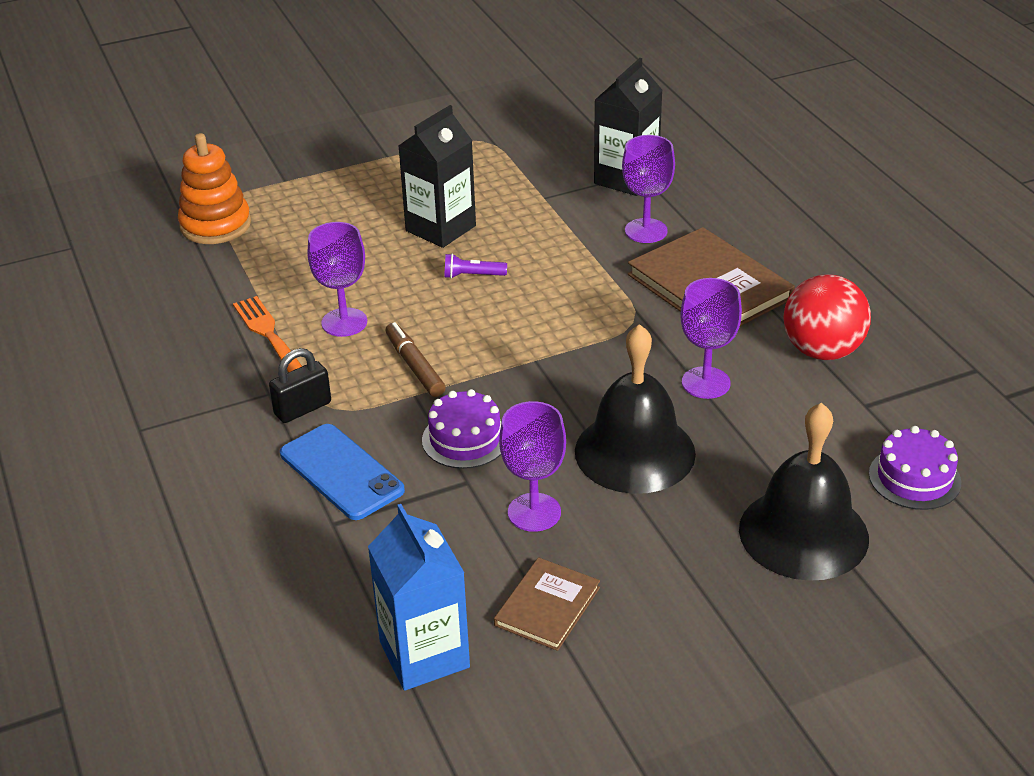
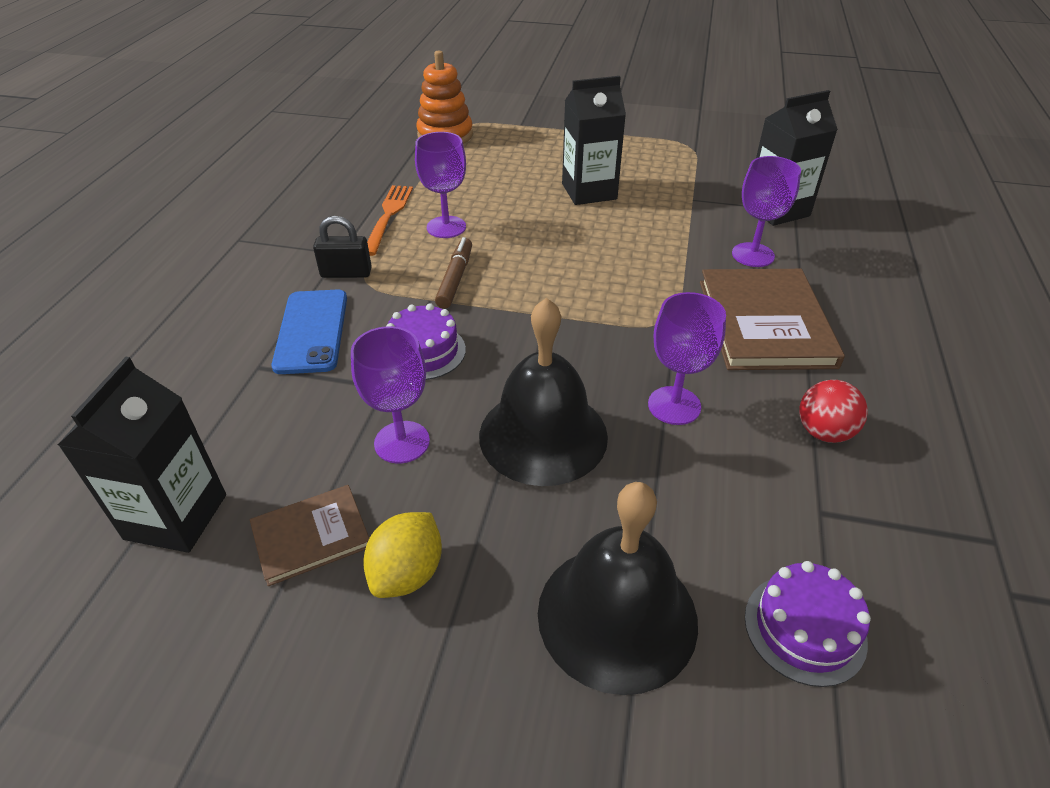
camera: 35 degrees right, 5 degrees up
(424, 654) = (176, 517): blue carton -> black carton
(472, 275) = (574, 233): purple flashlight -> none
(644, 587) = (407, 573): none -> yellow lemon
(822, 351) = (824, 432): red ball -> red ball, size x0.63

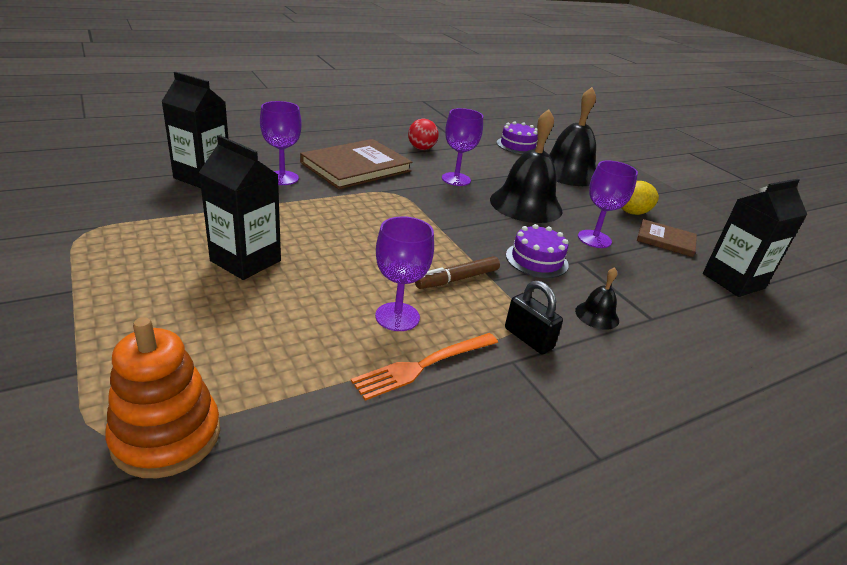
camera: 135 degrees left, 10 degrees down
(311, 331) = (597, 315): blue phone -> black bell

